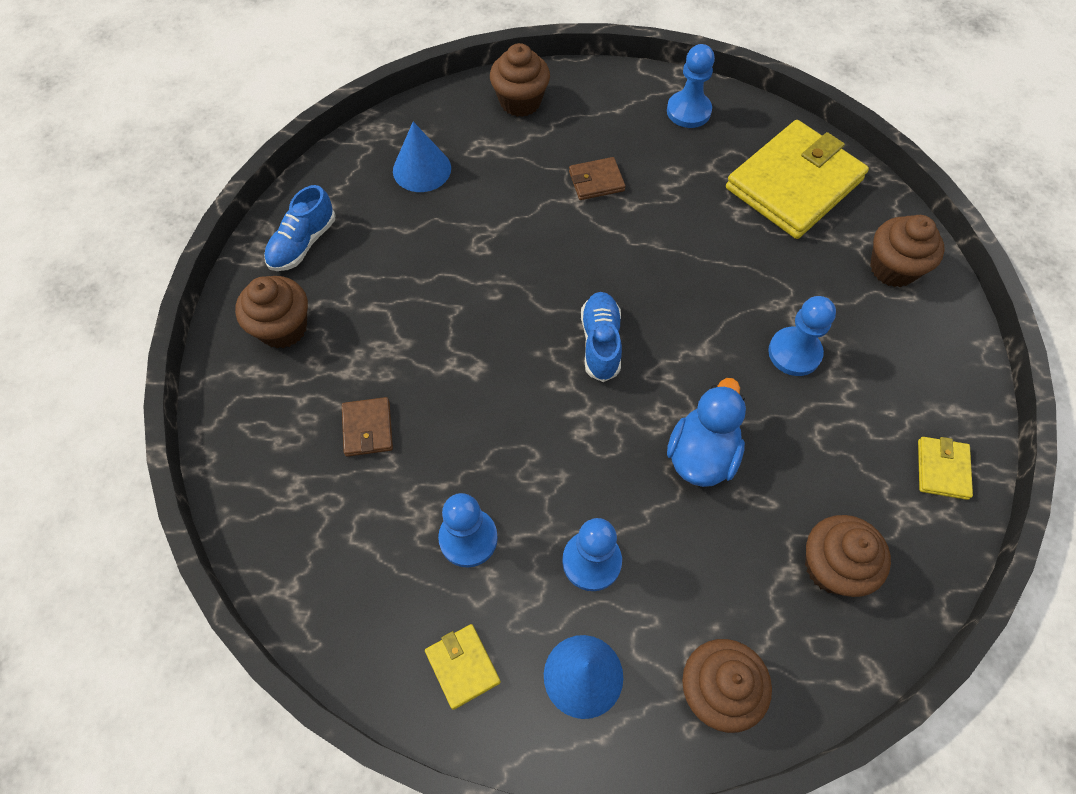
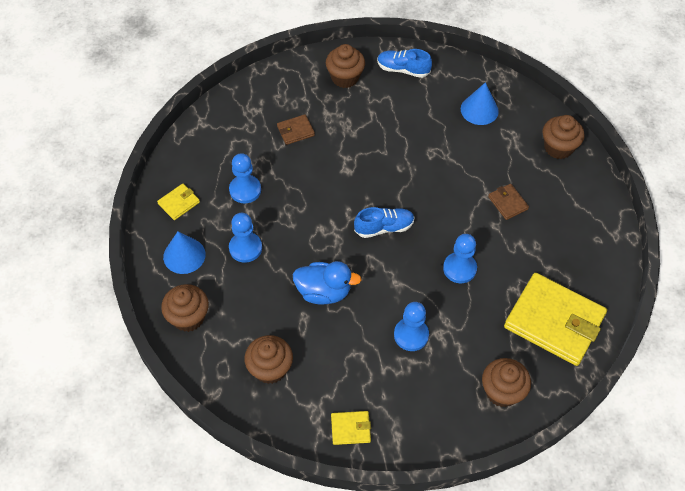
camera: 75 degrees right, 5 degrees down
(688, 111) = (595, 247): blue pawn -> blue pawn (459, 268)

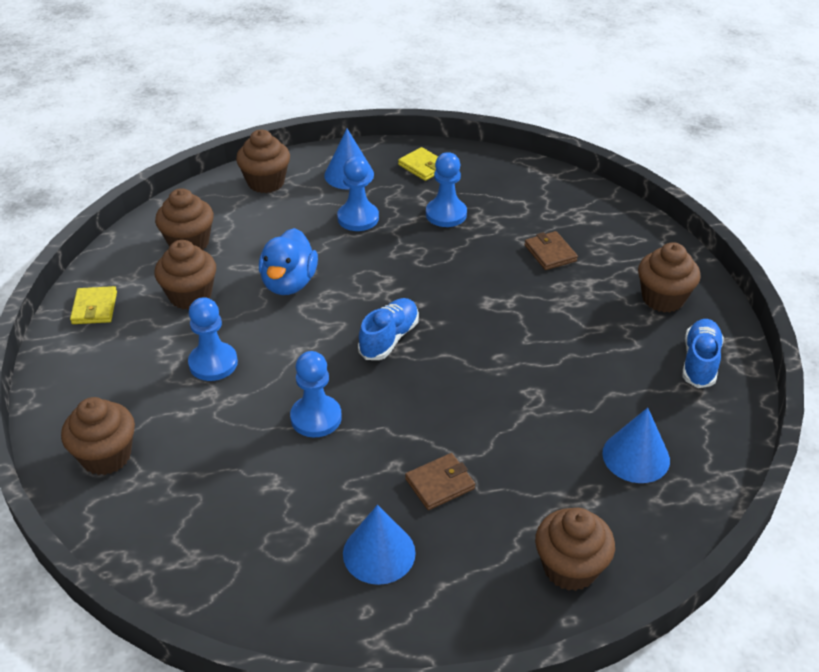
camera: 90 degrees right, 15 degrees down
(337, 359) = (190, 296): none -> brown cupcake
(384, 227) = (389, 338): blue shoe -> blue shoe turned 135 degrees counterclockwise
(554, 321) = (209, 529): yellow wallet -> none
(560, 233) = (379, 553): none -> blue cone

